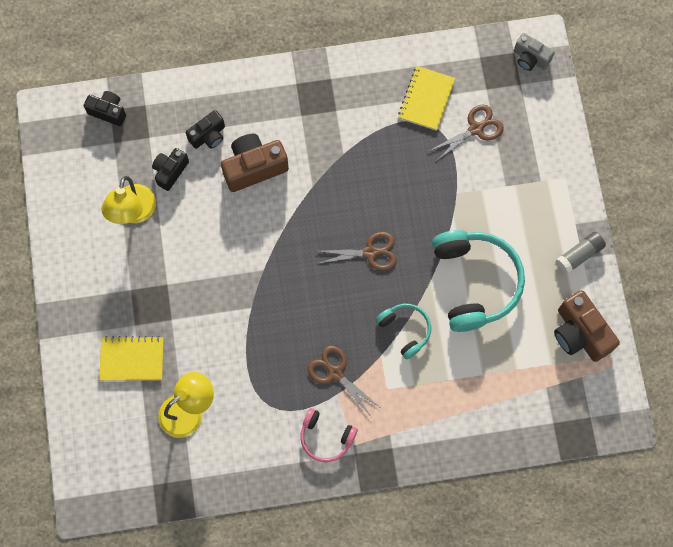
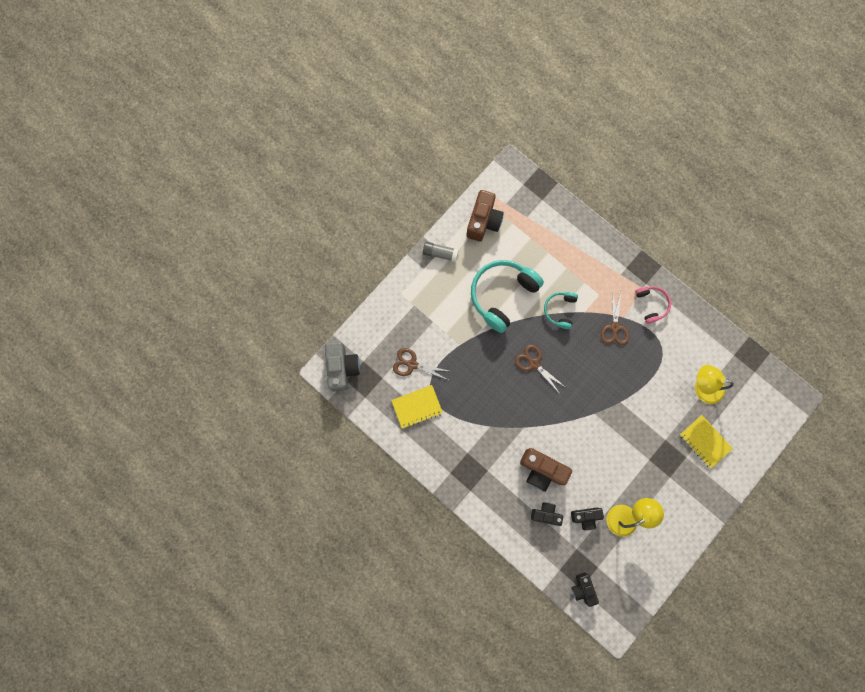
camera: 130 degrees left, 5 degrees up
(530, 58) = (342, 368): grey camera -> grey camera, size x1.63

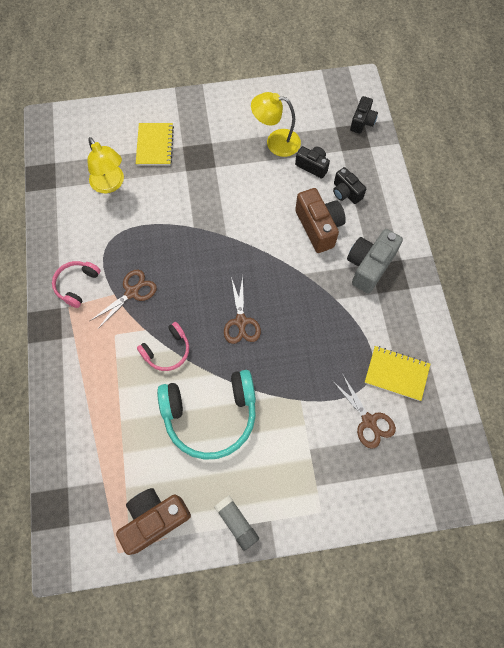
camera: 140 degrees left, 10 degrees down
(342, 368) = (452, 480): grey camera -> grey camera (369, 266)
(560, 310) = (167, 351): turquoise headphones -> pink headphones

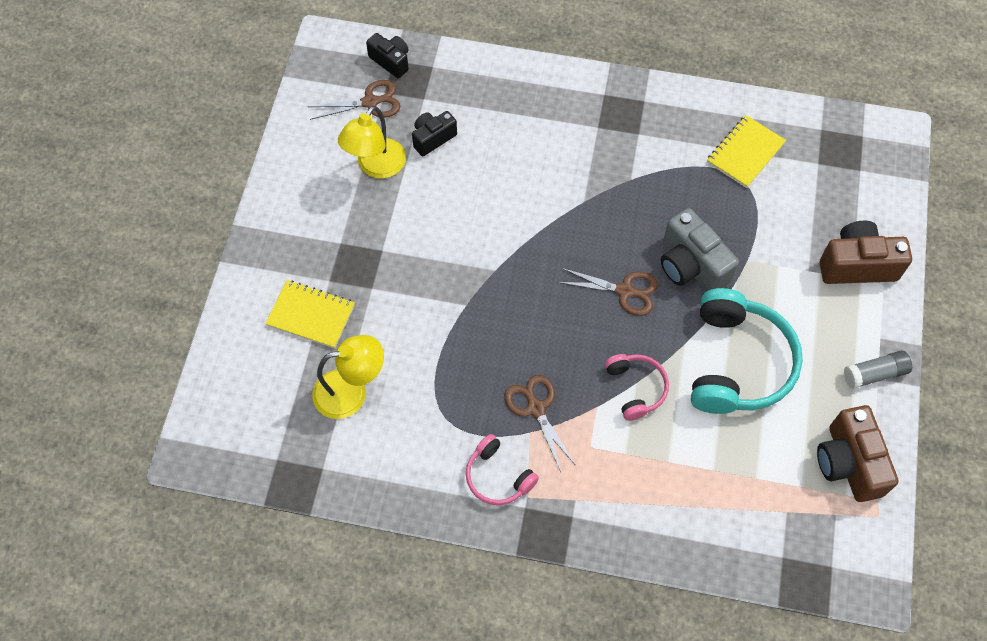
camera: 70 degrees left, 5 degrees down
(319, 227) = (525, 162): brown camera -> brown camera (857, 265)
(346, 192) = (488, 116): black camera -> none
(369, 266) = (600, 129): grey camera -> grey camera (691, 265)
(369, 421) = (793, 200): brown scissors -> brown scissors (371, 102)

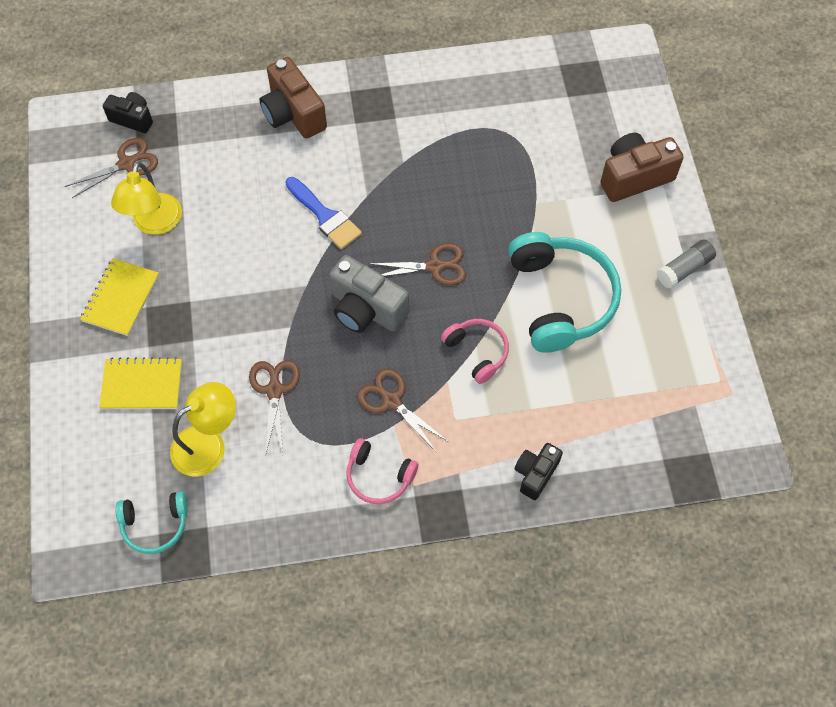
camera: 20 degrees left, 0 degrees up
(277, 450) = (155, 524): none -> turquoise headphones
(430, 360) = (274, 390): none -> brown scissors
(433, 138) = (201, 180): black camera -> black camera (535, 474)
(536, 209) = (325, 216): none -> blue brush
(691, 265) = (487, 224): grey camera -> grey camera (366, 309)
(745, 153) = (499, 106): yellow notebook -> yellow notebook (121, 298)
(848, 463) = (690, 355): brown camera -> brown camera (293, 113)

